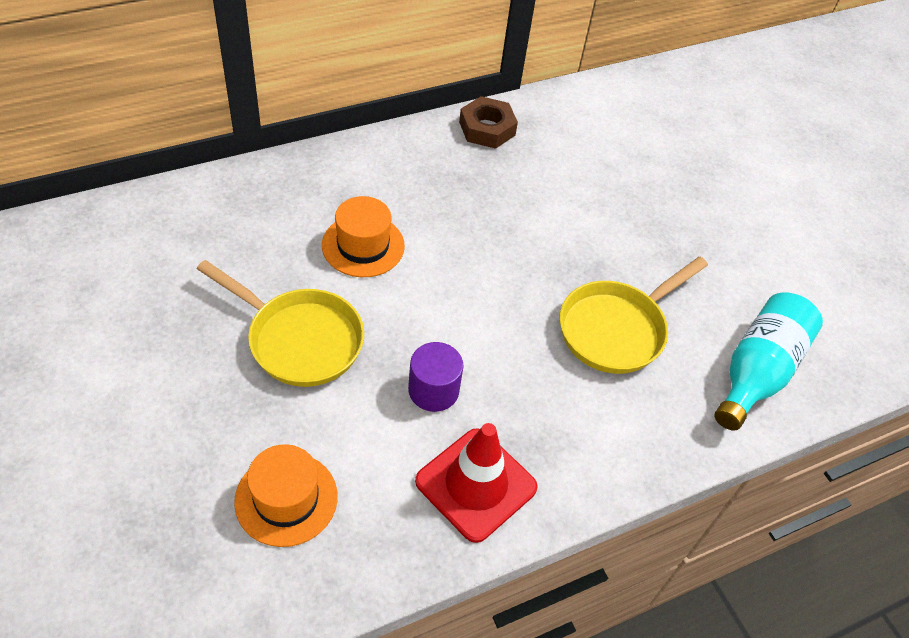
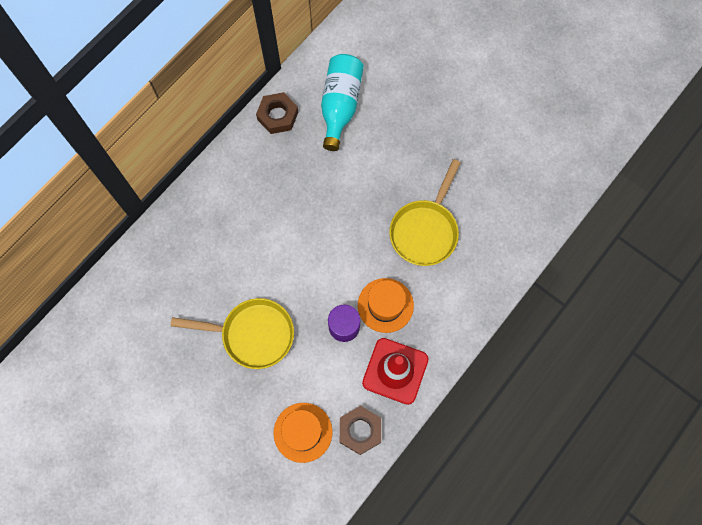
camera: 20 degrees left, 20 degrees up
(363, 245) = (251, 250): orange hat -> orange hat (385, 305)
(374, 541) = (360, 430): none -> brown nut
(757, 371) = (513, 218): turquoise bottle -> turquoise bottle (340, 106)

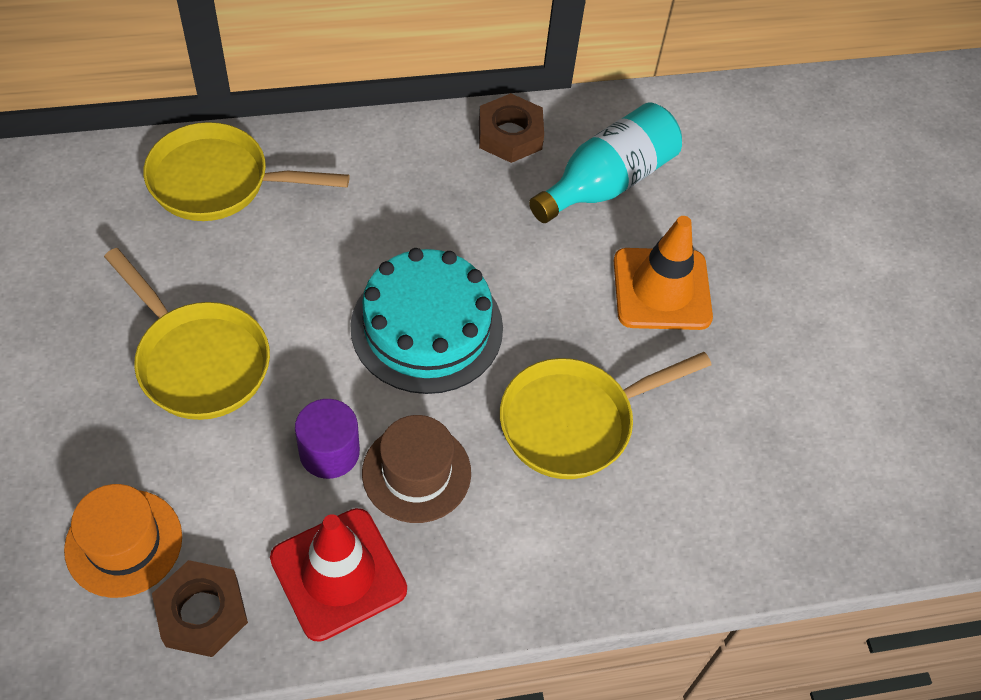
camera: 35 degrees right, 15 degrees down
(174, 247) = (218, 181): none -> yellow pan
(330, 239) = (427, 327): none -> turquoise cake
(385, 305) = (416, 473): orange hat -> brown hat
(407, 140) = (661, 289): none -> orange traffic cone

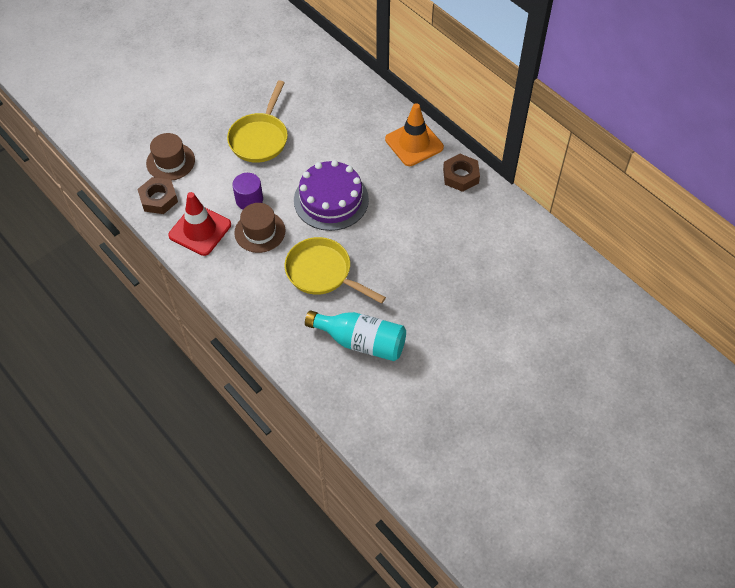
camera: 65 degrees right, 0 degrees up
(124, 543) = (170, 161): orange hat -> brown hat
(218, 181) = (348, 95): yellow pan -> none
(427, 327) = (331, 200): turquoise cake -> purple cake
(607, 182) = (464, 224): turquoise bottle -> turquoise bottle (361, 342)
(661, 289) = (418, 273): orange traffic cone -> orange traffic cone (414, 143)

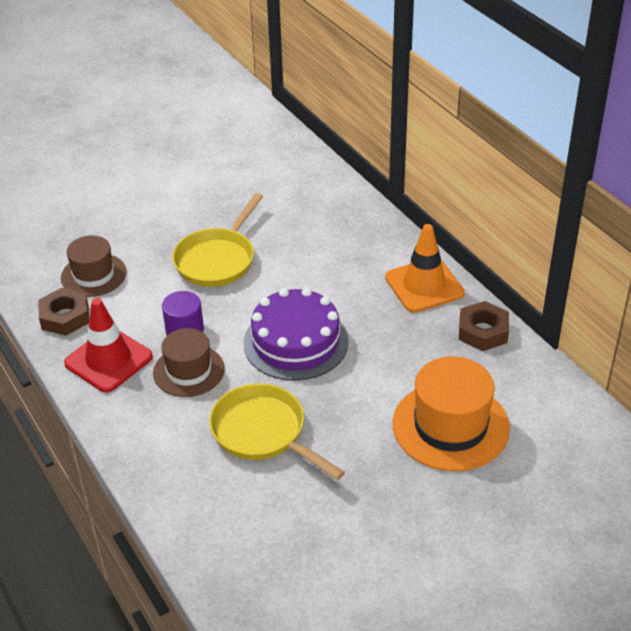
camera: 10 degrees right, 15 degrees down
(361, 342) = (299, 532): turquoise bottle -> none
(449, 252) = (450, 426): none -> orange hat

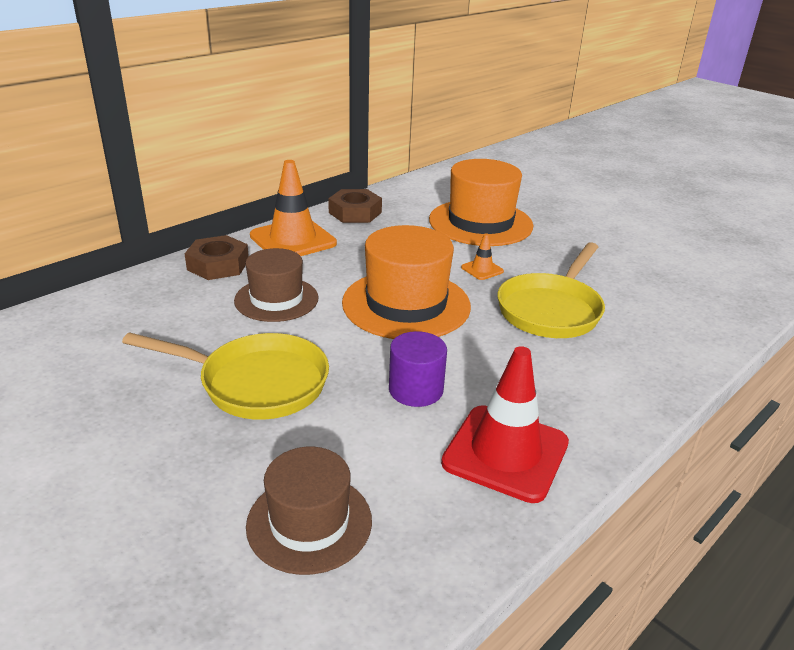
camera: 105 degrees left, 10 degrees down
(65, 317) = (430, 533): brown nut -> brown nut (218, 265)
(189, 371) = (489, 374): brown hat -> brown hat (276, 299)
(296, 342) = (406, 304): purple cake -> orange hat
(345, 403) = (482, 269): none -> orange traffic cone

